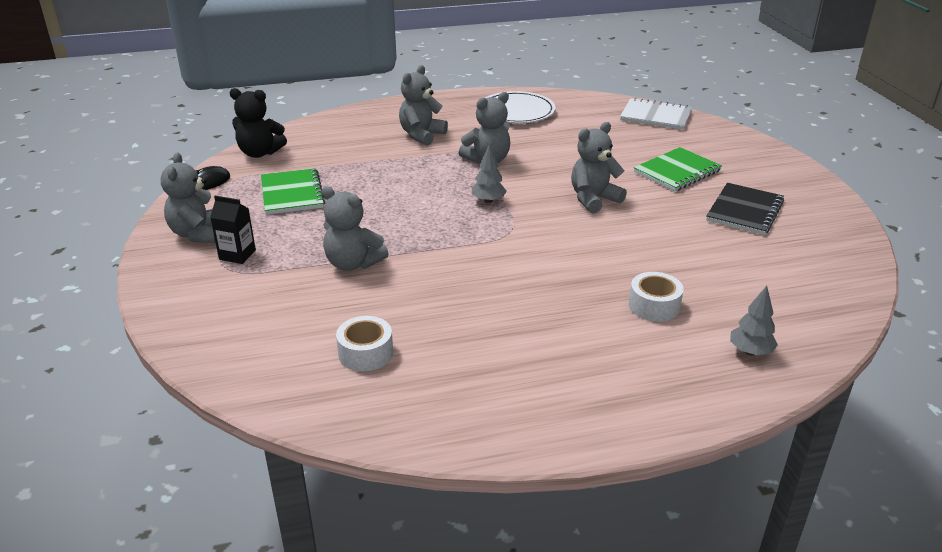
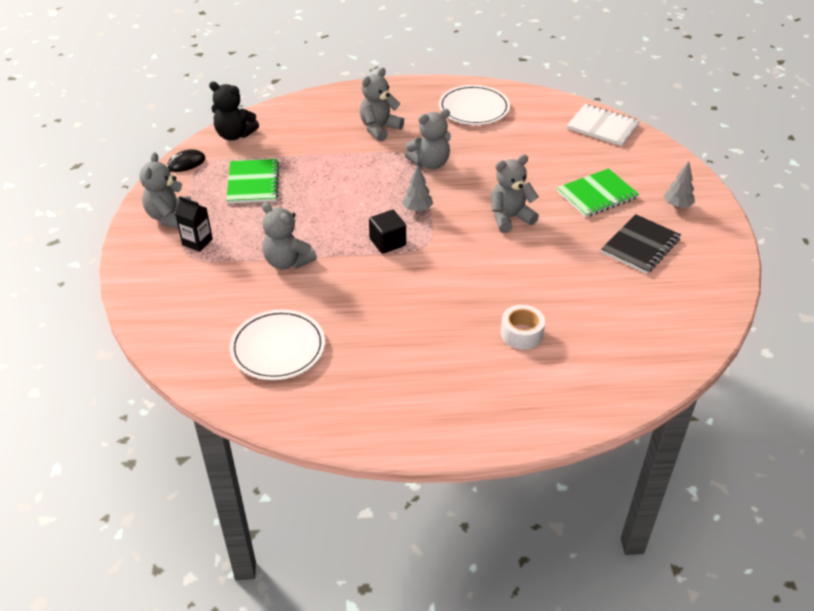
camera: 10 degrees right, 10 degrees up
(365, 353) = (278, 348): white tape -> white plate
(465, 234) = (387, 242): none -> black cube
(750, 351) = (584, 387): grey tree -> grey tree (677, 205)

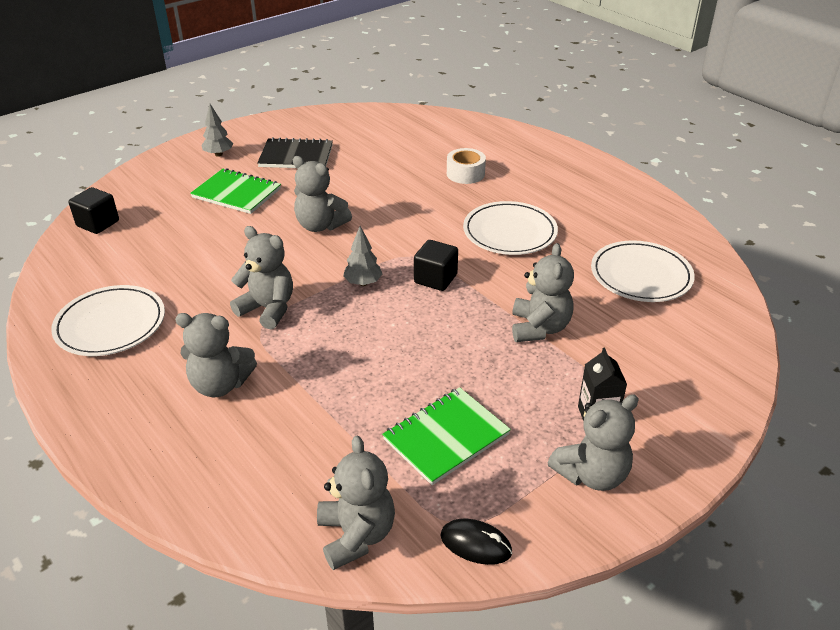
camera: 125 degrees left, 5 degrees down
(234, 135) = (356, 535): black teddy bear -> grey teddy bear
(405, 309) = (509, 232): none -> white plate
(602, 127) = (98, 223): white notebook -> black cube

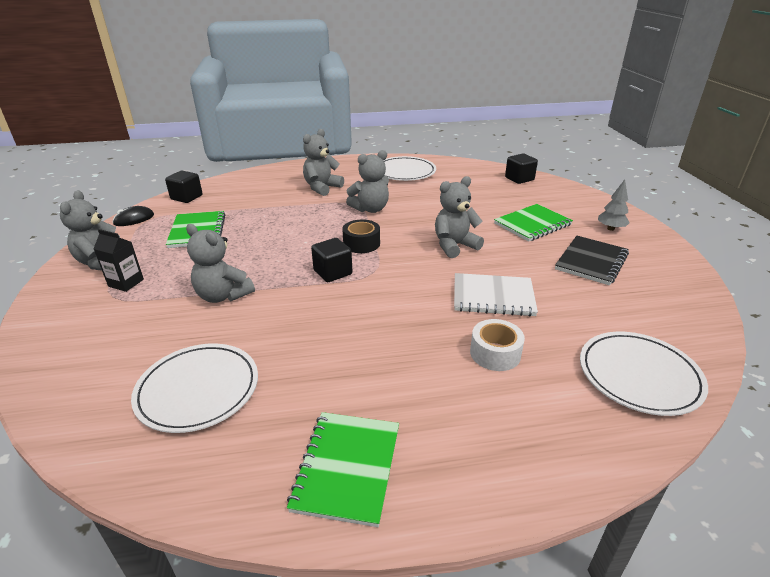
camera: 120 degrees right, 5 degrees down
(356, 535) = (186, 197): grey teddy bear -> black cube
(363, 283) = (361, 243): grey tree -> black tape
(395, 188) = (493, 297): none -> white notebook
(509, 232) = (355, 336): white plate -> white plate (639, 375)
(614, 196) = (347, 468): none -> green notebook

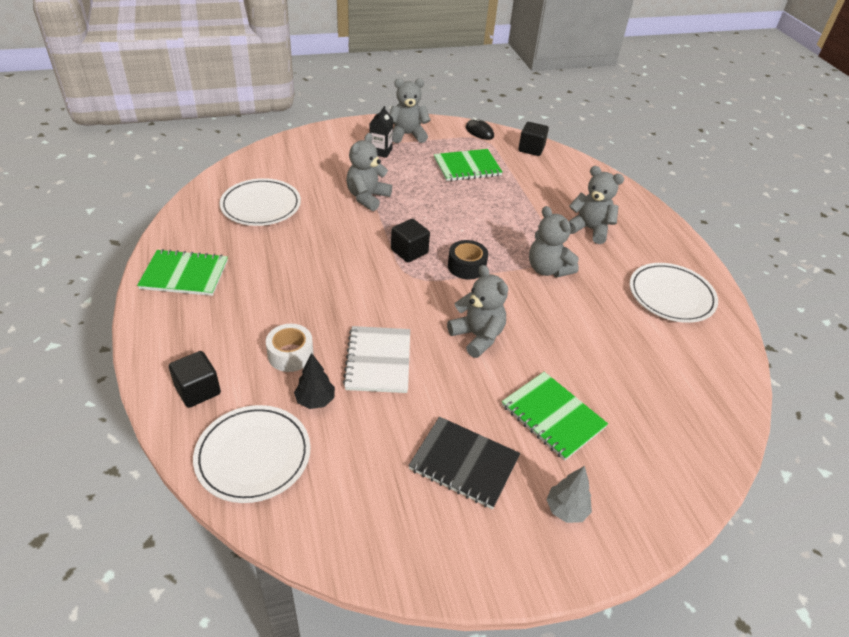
camera: 80 degrees right, 10 degrees up
(519, 179) = (709, 421): black cube -> black cube (198, 390)
(554, 335) = (315, 400): none -> black tree

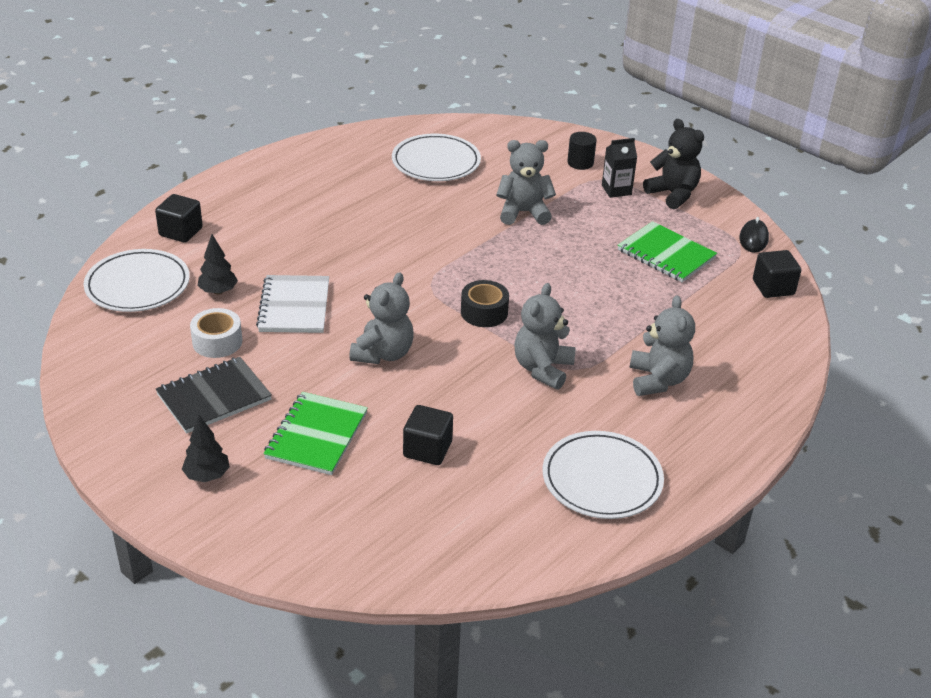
camera: 60 degrees right, 5 degrees down
(184, 275) = (301, 167): green notebook -> none
(290, 354) = (259, 258): white tape -> white tape (217, 342)
(334, 149) = (580, 163): none -> black cylinder
(378, 361) = (294, 306): white notebook -> white notebook turned 60 degrees counterclockwise
(407, 135) = (673, 194): grey teddy bear -> black teddy bear
(409, 251) = (466, 269): black cube -> black cube (427, 449)
(464, 463) = (214, 397): black notebook -> black notebook turned 60 degrees clockwise
(566, 510) = (207, 475): grey tree -> black tree

